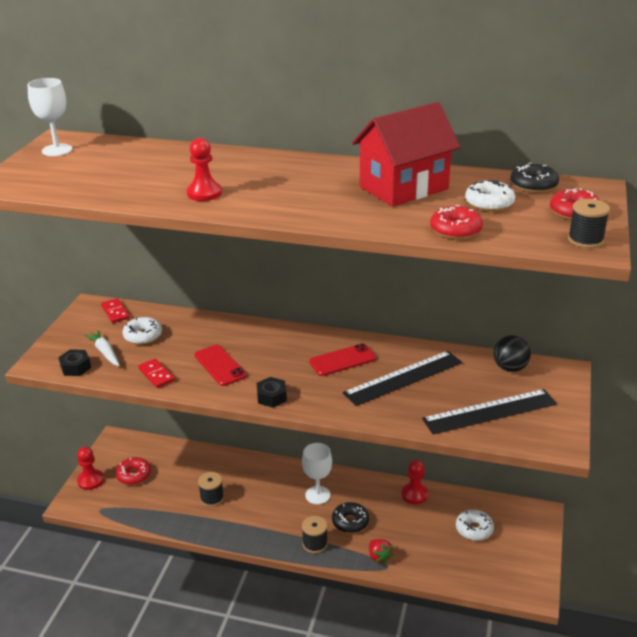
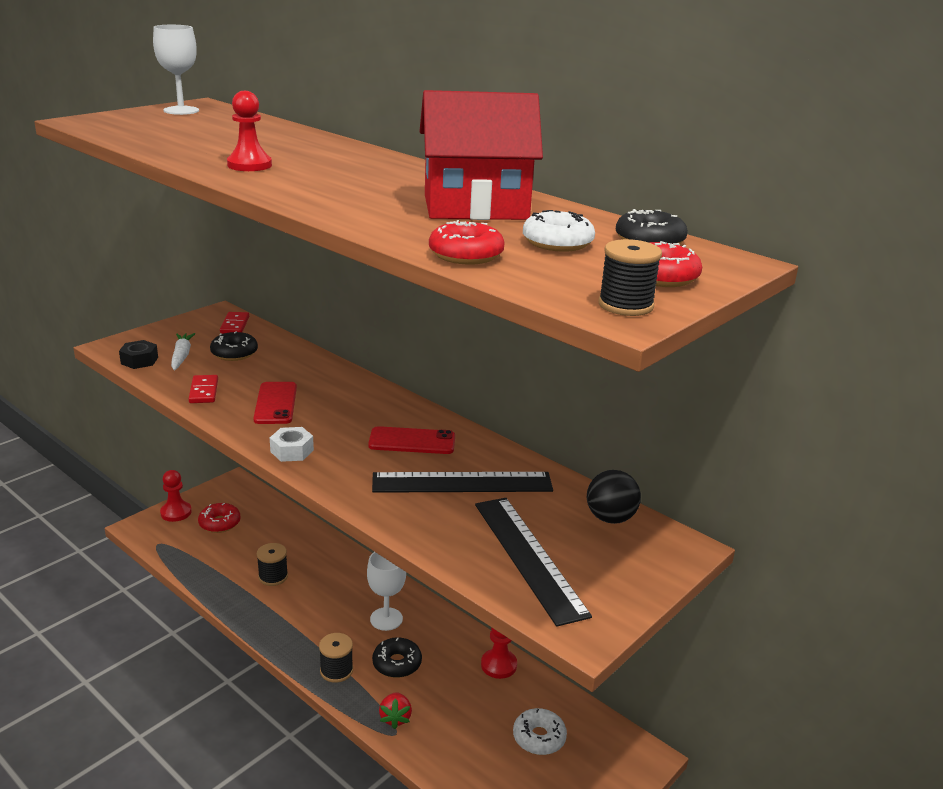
camera: 25 degrees right, 5 degrees down
(143, 336) = (234, 353): white donut -> black donut
(271, 397) = (292, 451): black nut -> white nut
(489, 411) = (529, 557): black ruler -> black ruler turned 60 degrees clockwise

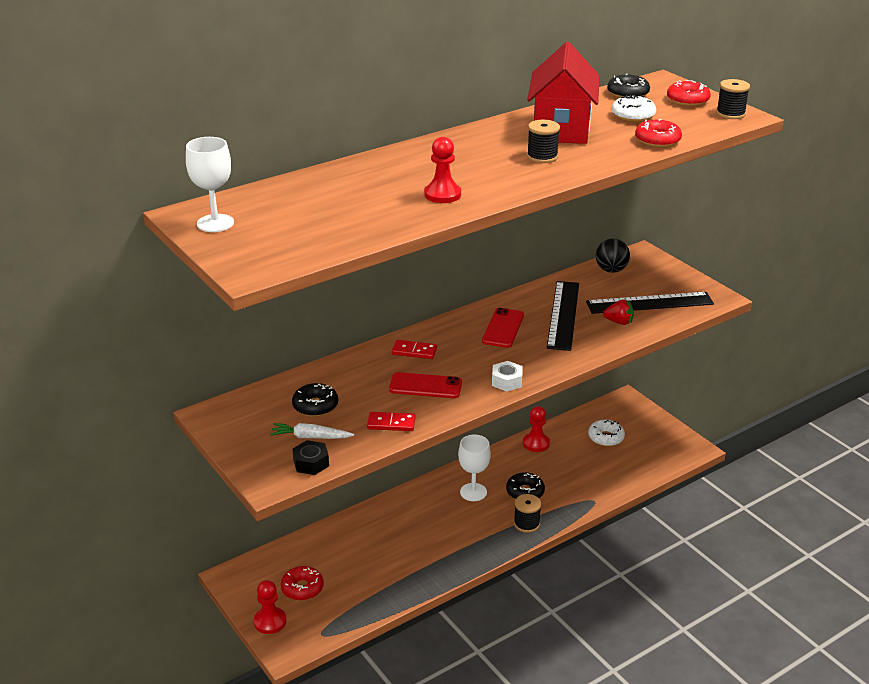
camera: 75 degrees left, 5 degrees up
(235, 325) = (247, 405): red domino -> red domino (414, 351)
(273, 576) = (399, 554): black spool -> black spool (542, 157)
(395, 718) = (579, 499): red strawberry -> red strawberry (619, 322)

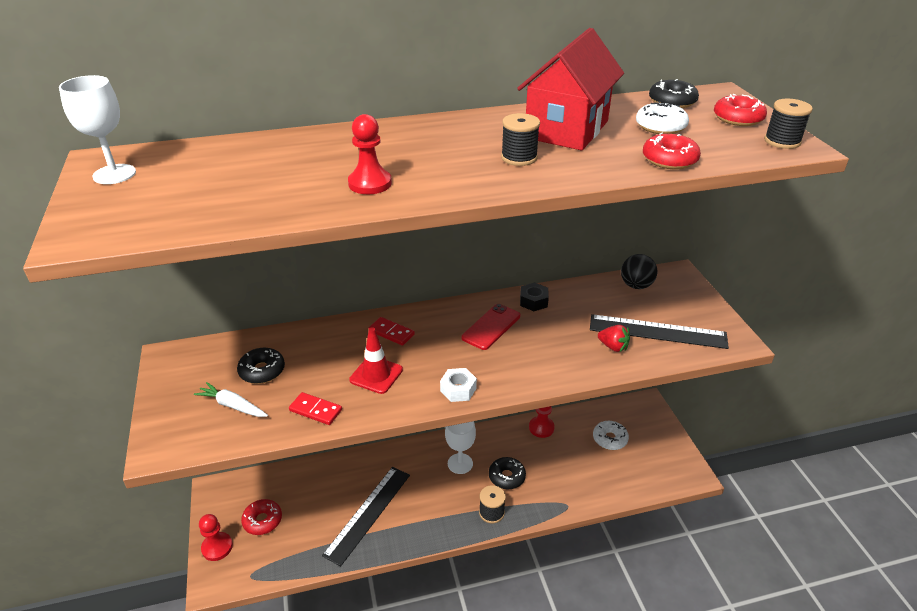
camera: 20 degrees right, 5 degrees up
(311, 463) = (211, 436): black nut -> black nut (533, 301)
(425, 386) = (376, 375): red phone -> red traffic cone
(563, 315) = (559, 325): black ruler -> black ruler (368, 513)

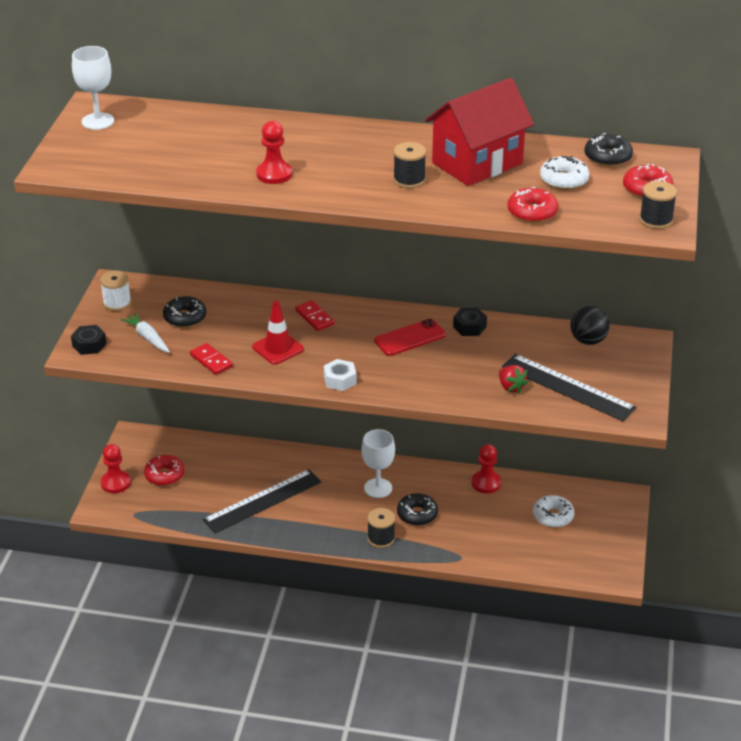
camera: 25 degrees right, 0 degrees up
(168, 435) = (89, 345): none -> black nut
(180, 376) = (117, 303): none -> white spool

